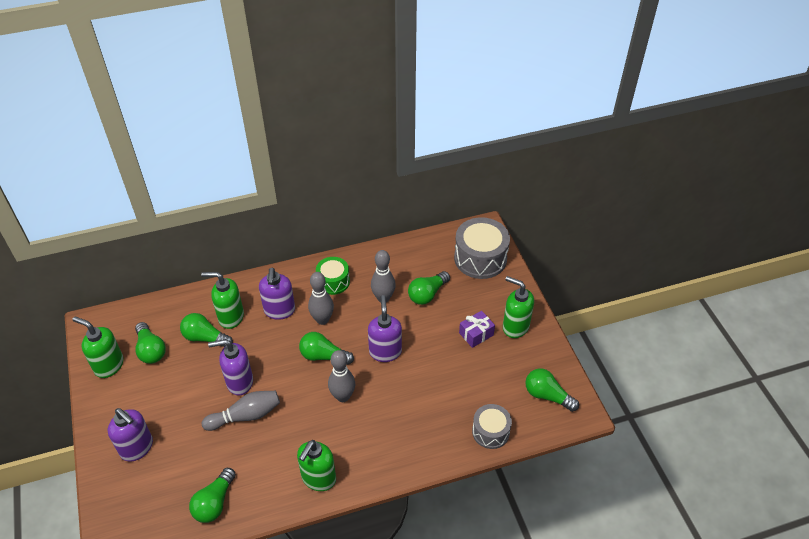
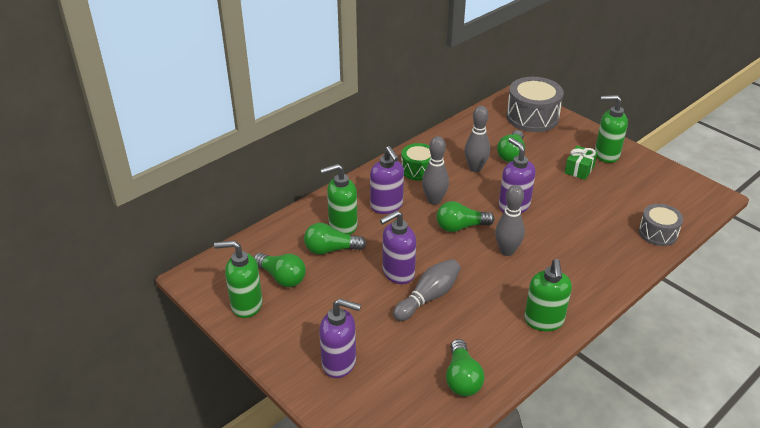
camera: 25 degrees left, 10 degrees down
(476, 334) = (579, 169): purple gift -> green gift
(547, 395) = (677, 193): green light bulb -> none

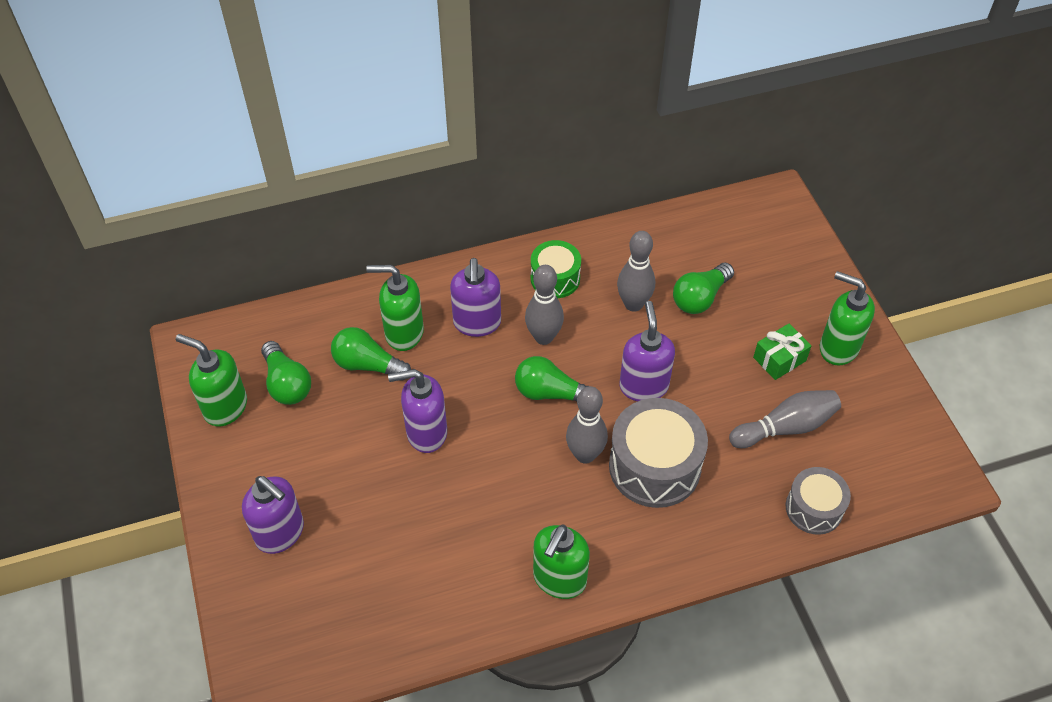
camera: 25 degrees right, 15 degrees up
(428, 297) = (440, 484): grey bowling pin -> grey bowling pin (785, 427)
(462, 378) = (405, 616): green light bulb -> none
(532, 117) = (776, 242): grey drum -> grey drum (654, 466)

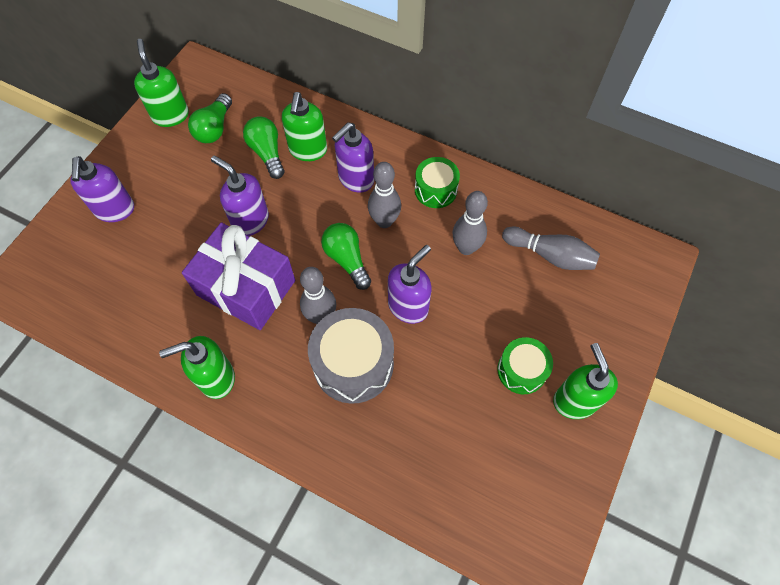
camera: 45 degrees right, 10 degrees up
(403, 333) = (308, 150): green soap dispenser -> green soap dispenser turned 135 degrees counterclockwise
(492, 488) = (246, 287): none -> purple gift
(700, 298) = (516, 281): green light bulb -> none
(779, 359) = (521, 370): green gift -> green drum
(785, 427) = (469, 420): grey bowling pin -> grey bowling pin (550, 255)
(814, 508) = (421, 492): grey drum -> none

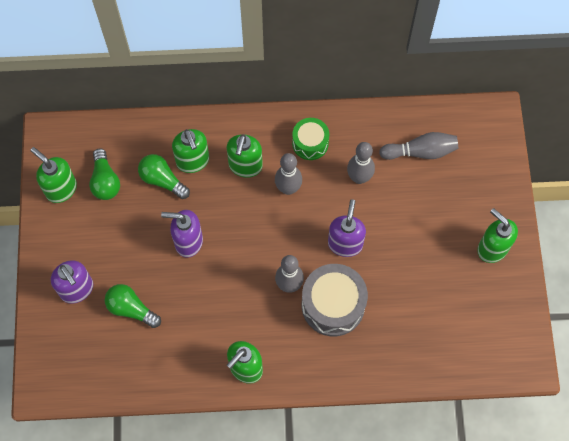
camera: 30 degrees left, 5 degrees up
(246, 287) = (221, 293): purple gift -> none
(347, 259) = (280, 232): green light bulb -> green light bulb (131, 309)
(355, 179) = (245, 166): purple soap dispenser -> green soap dispenser
(521, 370) = (447, 247): green drum -> none

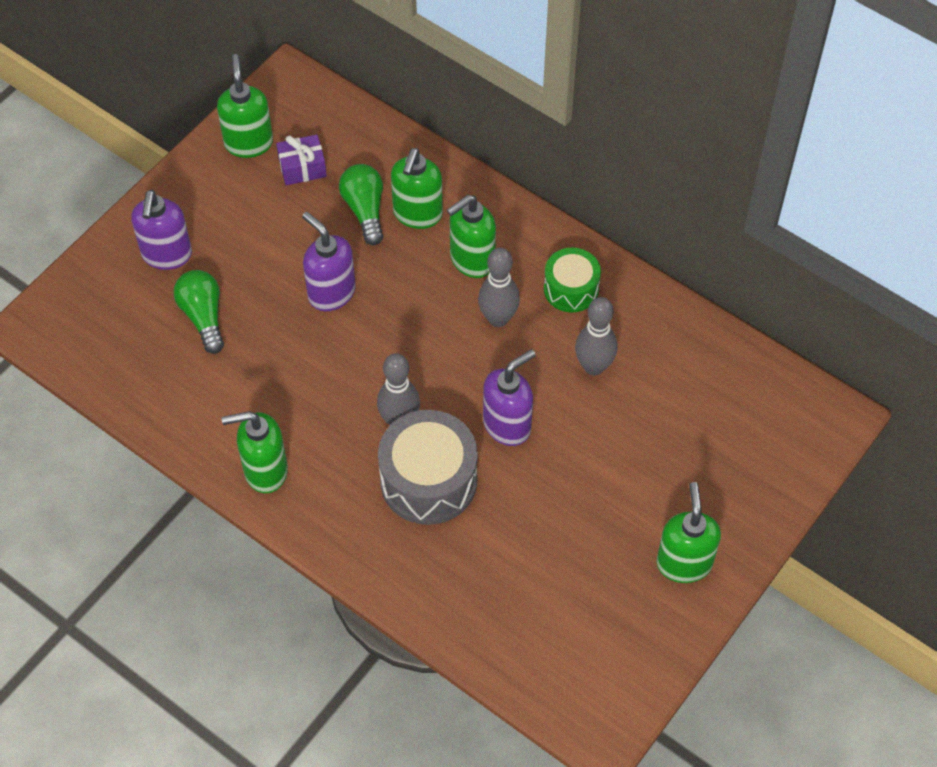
camera: 40 degrees right, 10 degrees down
(105, 181) = (302, 168): green light bulb -> purple gift
(420, 152) = (697, 391): grey bowling pin -> none

